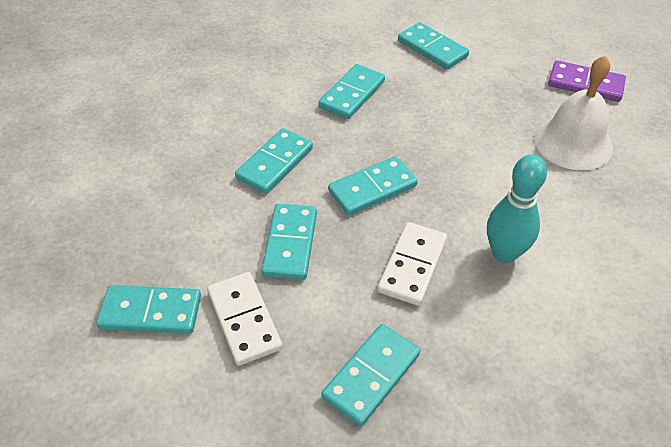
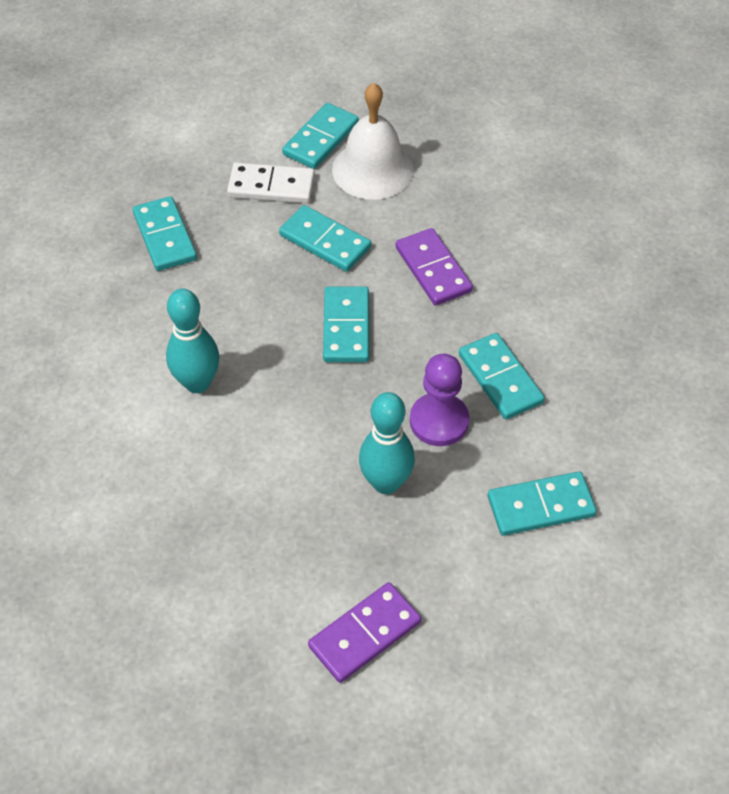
camera: 120 degrees right, 5 degrees up
(274, 163) = (433, 269): turquoise domino -> purple domino
(412, 109) = (439, 421): none -> purple pawn
(413, 265) = (237, 311): white domino -> none
(482, 114) = (386, 483): none -> turquoise bowling pin
(573, 142) = (282, 542): white bell -> white bell (373, 169)

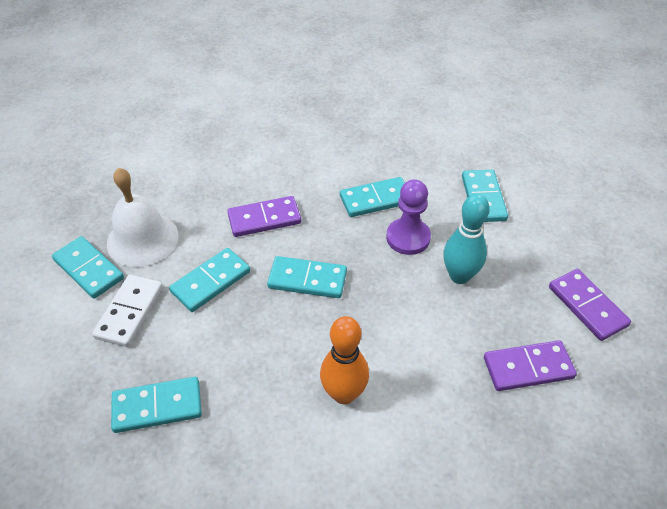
camera: 80 degrees left, 5 degrees down
(197, 383) = (344, 394): turquoise bowling pin -> orange bowling pin
(256, 561) = (528, 367): none -> purple domino

